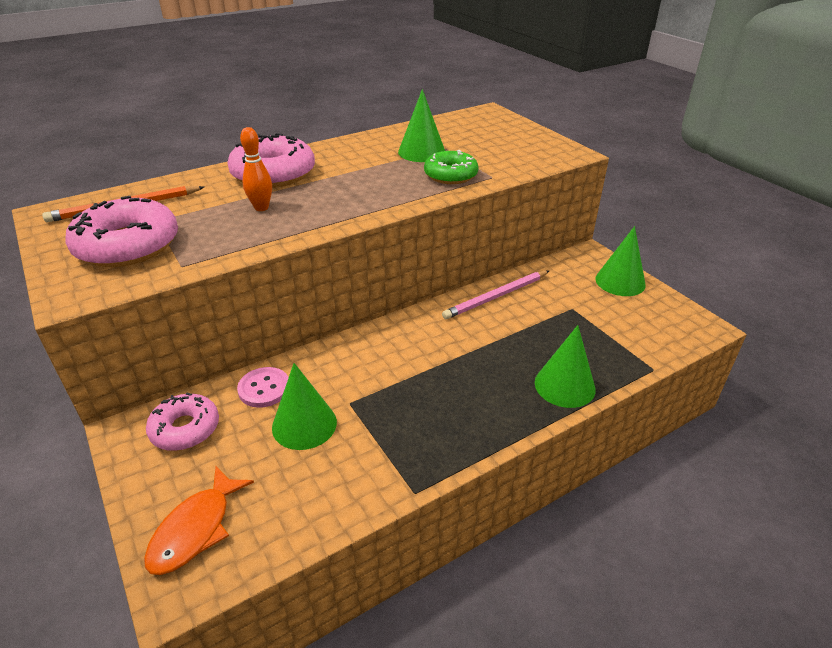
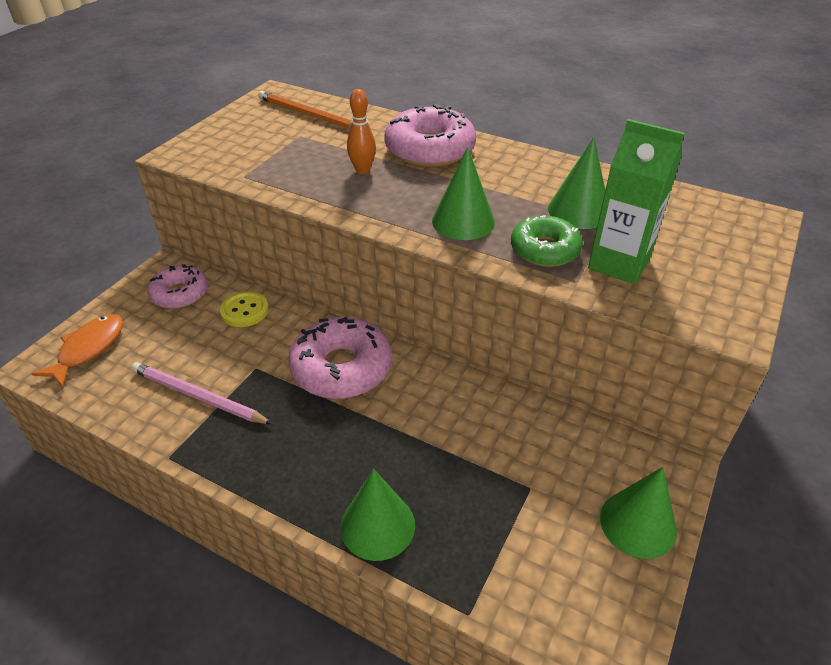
camera: 60 degrees right, 5 degrees up
(128, 246) = (254, 142): pink donut -> pink donut (341, 368)
(195, 529) = (88, 349): orange fish -> orange fish turned 120 degrees clockwise
(264, 388) = (245, 311): pink button -> yellow button
(304, 424) = (216, 353): green cone -> green cone (463, 221)
(488, 159) = (619, 263): none -> green carton
(496, 297) = (494, 409): pink pencil -> pink pencil (198, 396)

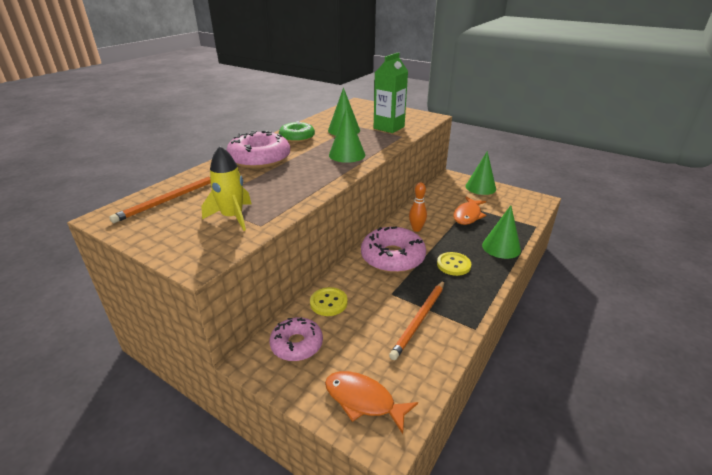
camera: 85 degrees left, 10 degrees down
(198, 396) = (419, 320): pink pencil -> orange pencil
(264, 156) = (232, 217): none -> yellow rocket
(321, 444) = (453, 265): none -> yellow button
(362, 170) = (276, 180): orange bowling pin -> orange bowling pin (416, 229)
(493, 482) = (468, 215): none -> orange fish
(544, 250) = (376, 139): green donut -> green donut (297, 137)

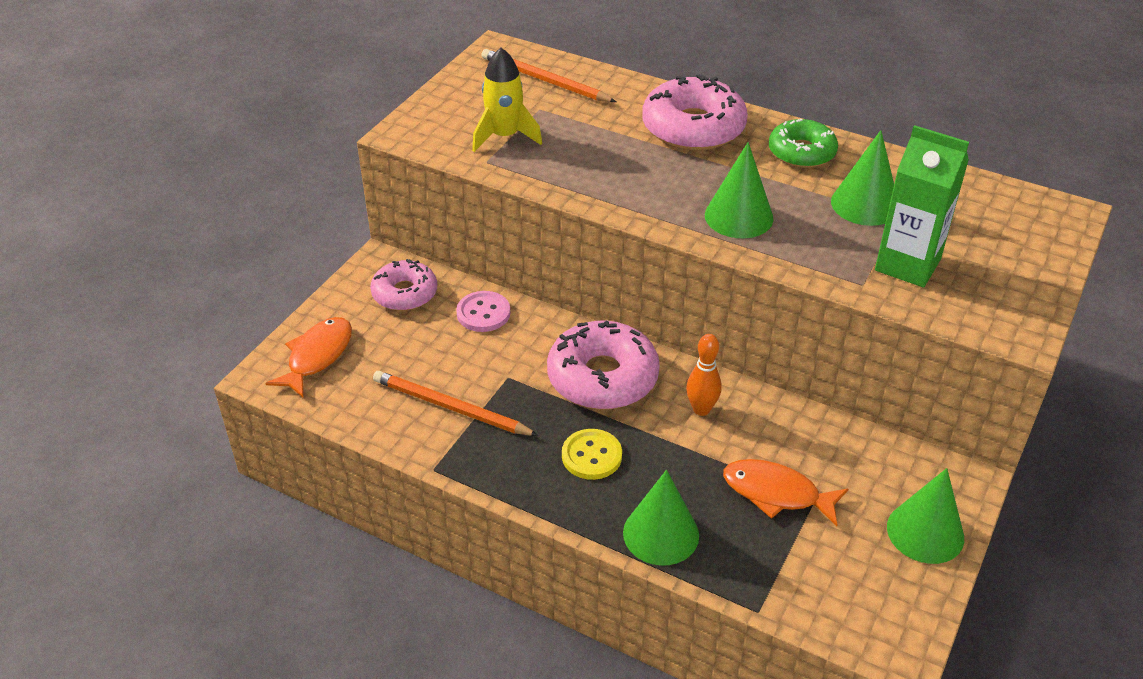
camera: 85 degrees right, 10 degrees up
(328, 303) = (483, 313): yellow button -> pink button

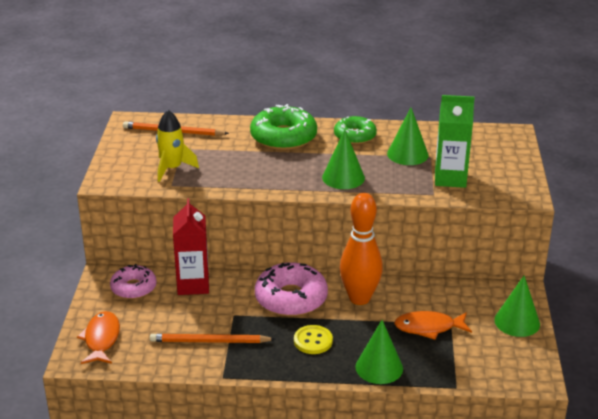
camera: 25 degrees left, 10 degrees down
(483, 313) = (193, 285): pink button -> red carton
(693, 128) = (283, 137): pink donut -> green donut
(701, 409) = (359, 298): orange bowling pin -> orange bowling pin, size x1.92

